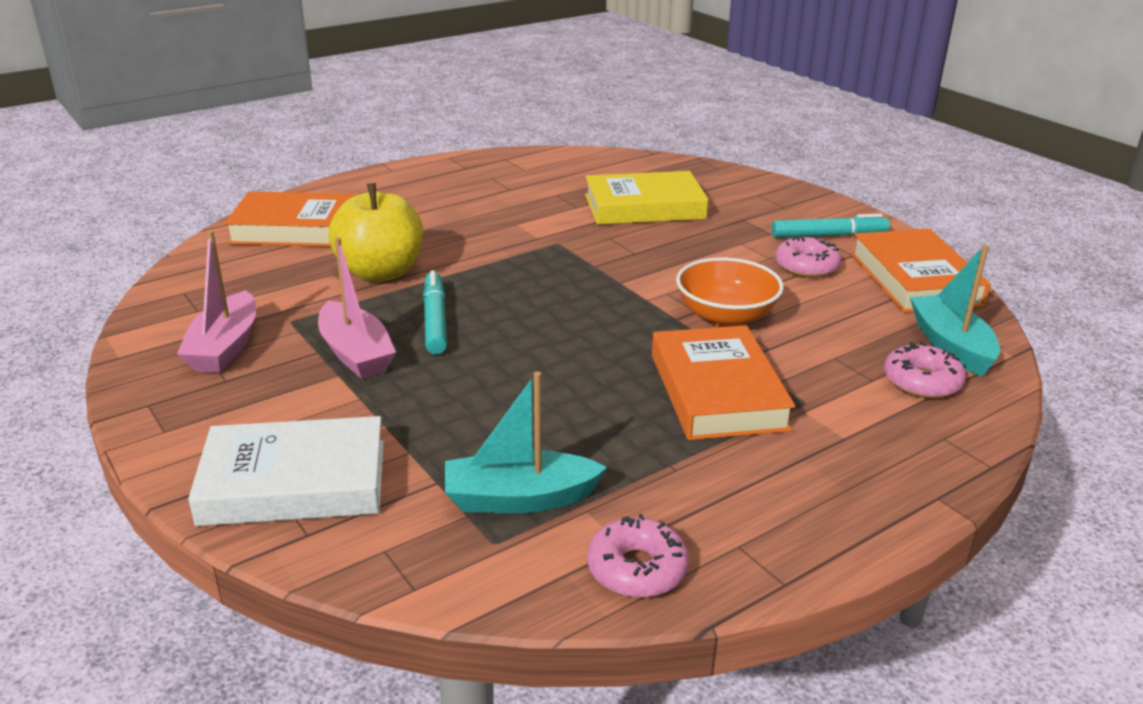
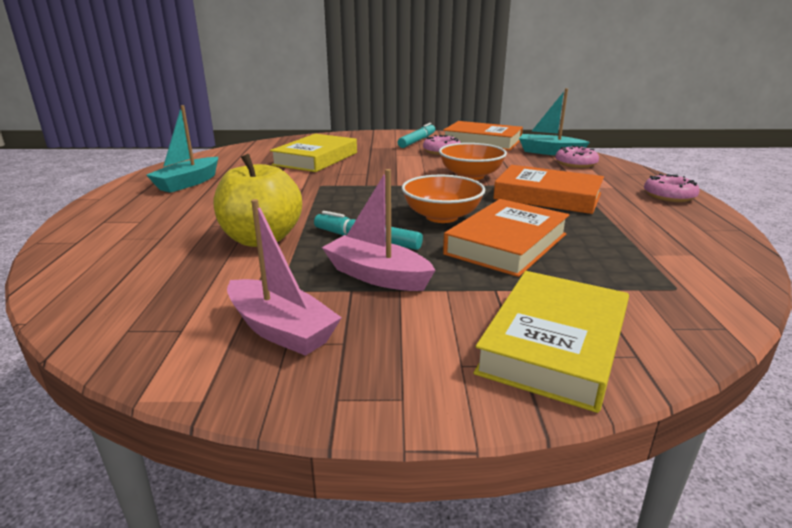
camera: 55 degrees left, 5 degrees down
(294, 482) = (554, 344): white book -> yellow book
(297, 228) = (116, 251): orange book -> orange book (506, 244)
(356, 354) = (377, 276): pink boat -> pink boat turned 150 degrees counterclockwise
(519, 498) = (628, 268): turquoise boat -> turquoise boat (188, 183)
(547, 340) = (442, 217): none -> orange bowl
(637, 569) = (719, 257): pink donut -> pink donut (669, 196)

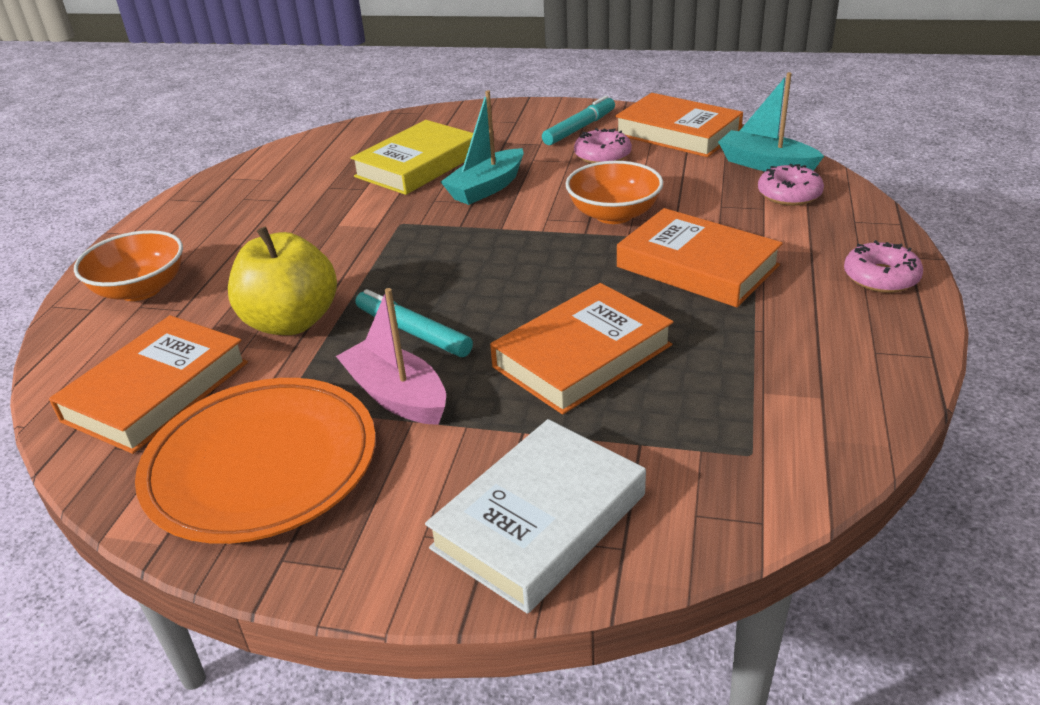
camera: 15 degrees right, 10 degrees up
(156, 288) = (156, 391): none -> orange book
(188, 183) = (239, 209): turquoise boat -> turquoise boat (486, 188)
(281, 330) = (261, 465): pink boat -> orange plate
(442, 217) = (527, 298): orange bowl -> orange bowl (141, 289)
(554, 344) = (540, 521): yellow book -> white book

